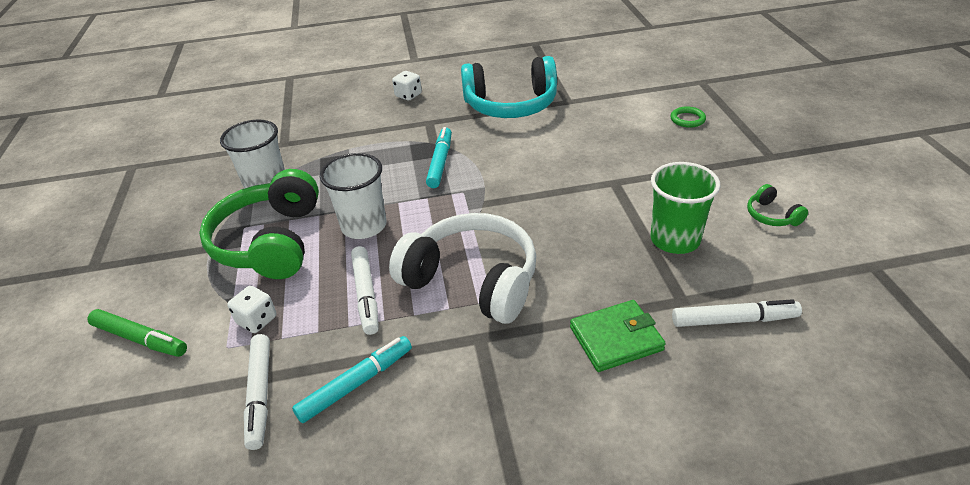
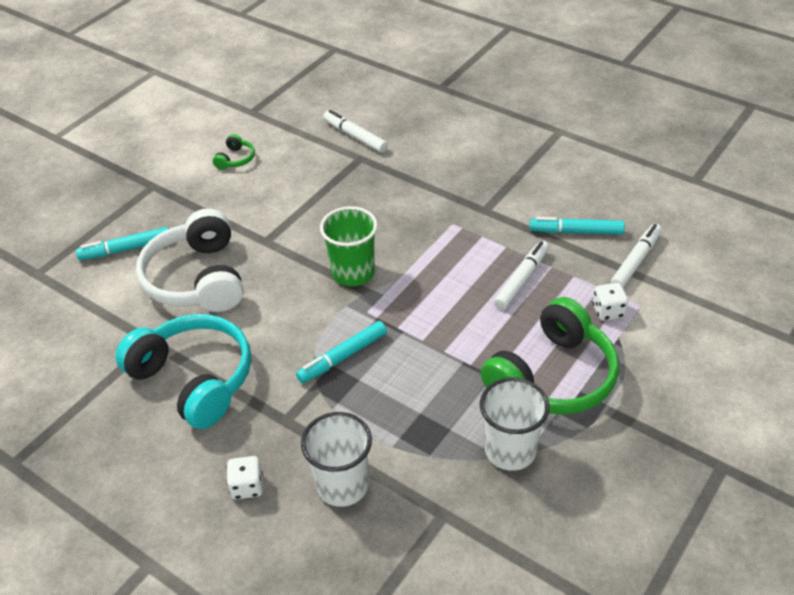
camera: 135 degrees left, 5 degrees up
(140, 339) = (700, 354): green marker -> none
(364, 226) = (470, 337): white cup -> white cup (342, 485)
(472, 280) = (448, 242): white headphones -> white headphones (197, 279)
(616, 338) = (419, 165): green wallet -> none
(675, 239) = (306, 184): green cup -> green cup (353, 272)
(687, 119) = (126, 249): green ring -> turquoise marker

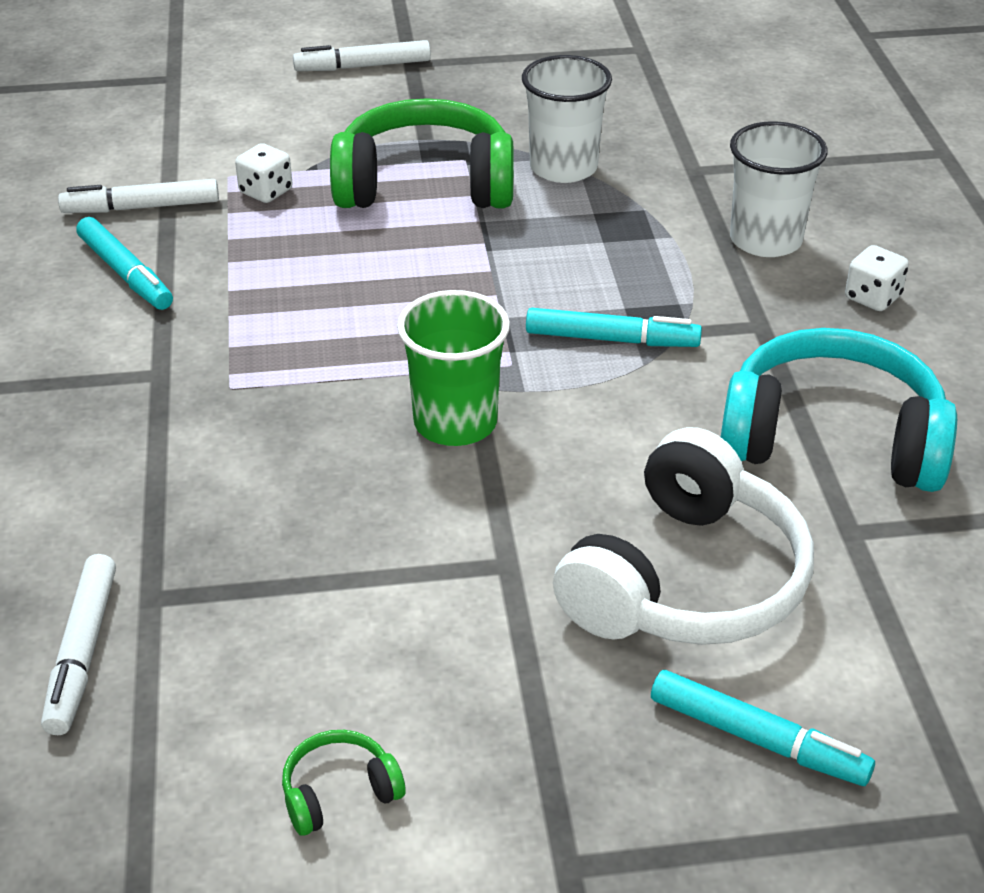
camera: 135 degrees left, 5 degrees down
(194, 379) = (832, 439): turquoise headphones -> turquoise headphones turned 105 degrees clockwise
(522, 279) = (283, 273): white marker -> white marker (363, 66)

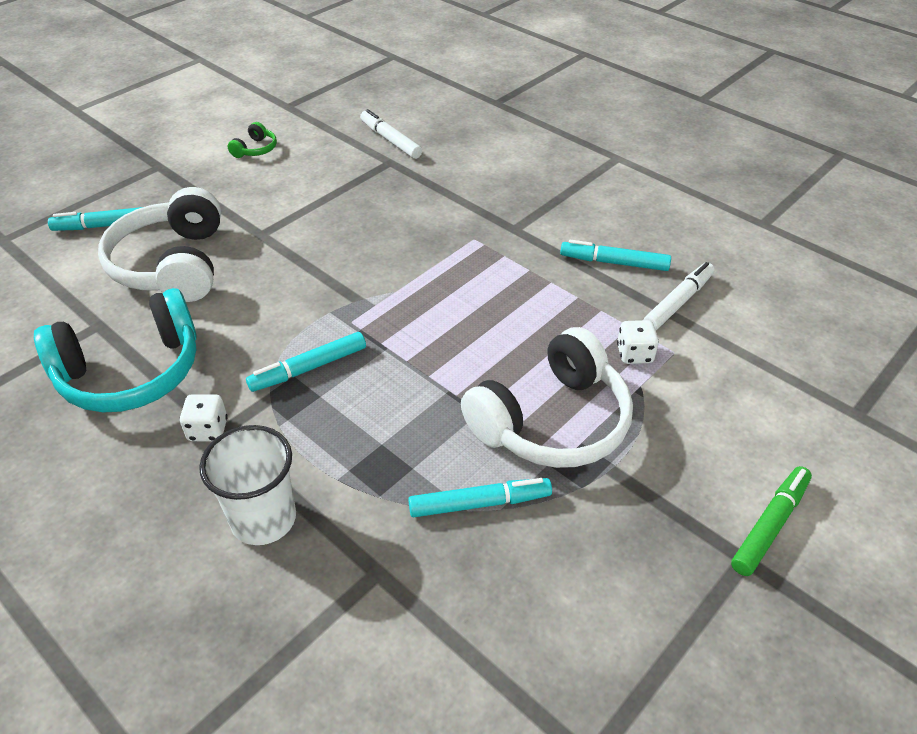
camera: 140 degrees right, 5 degrees up
(363, 66) = (770, 525): white marker -> green marker
(425, 185) = (552, 421): green headphones -> white headphones
(455, 422) = (348, 278): green cup -> none
(563, 168) = (479, 503): white cup -> turquoise marker
(872, 297) = (149, 505): white dice -> white dice (208, 430)

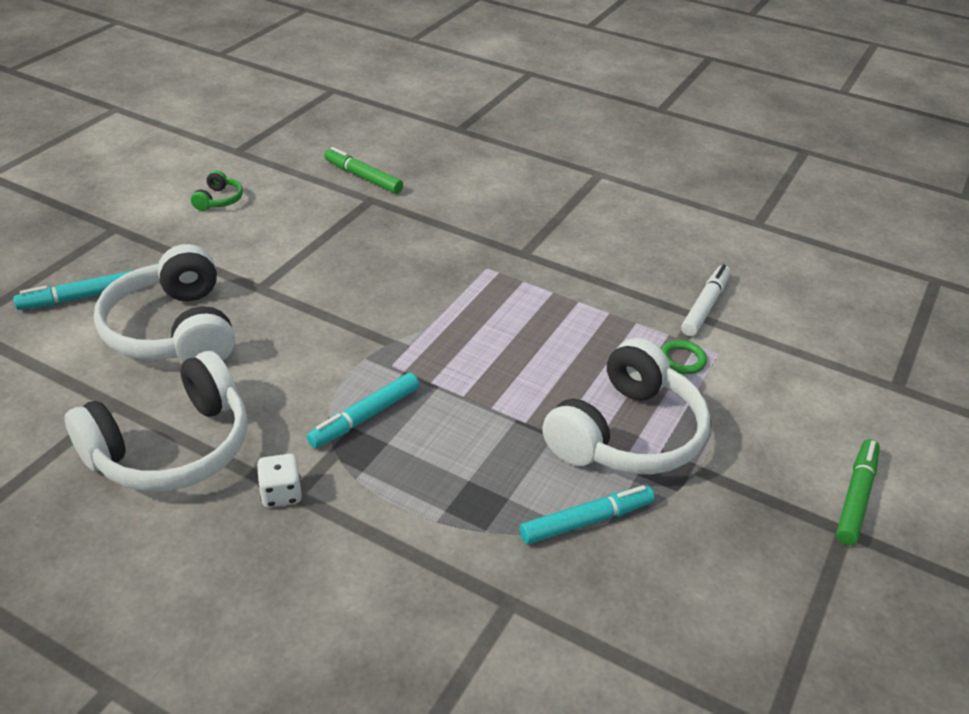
camera: 15 degrees left, 5 degrees down
(131, 372) = (172, 447): turquoise headphones -> white headphones
(263, 519) = (375, 572): white cup -> none
(390, 140) = (363, 177): white marker -> green marker
(614, 262) = (632, 276): turquoise marker -> none
(634, 354) = (682, 360): white dice -> green ring

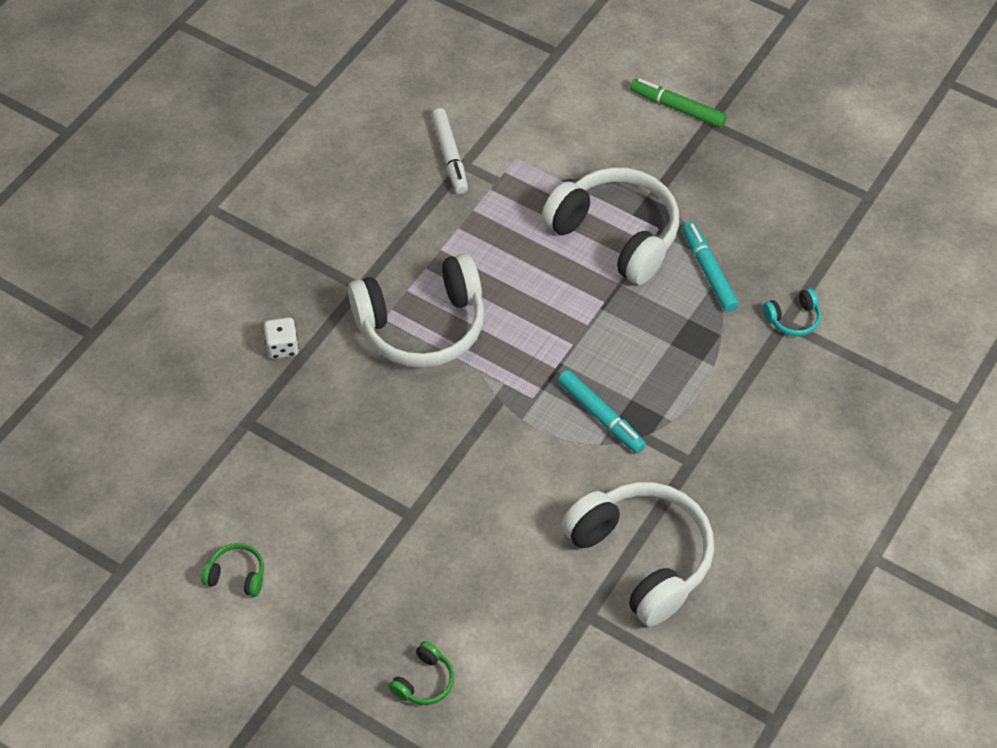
camera: 85 degrees left, 15 degrees up
(80, 298) = (424, 681): turquoise marker -> green headphones
(174, 330) = (480, 583): white headphones -> white headphones (422, 325)
(281, 494) = (691, 471): white dice -> white dice (282, 347)
(363, 177) = (197, 431): green marker -> none
(518, 612) = (793, 319): none -> turquoise headphones
(682, 360) = (524, 185): green ring -> none
(705, 306) = (450, 156): white marker -> white marker turned 135 degrees counterclockwise

